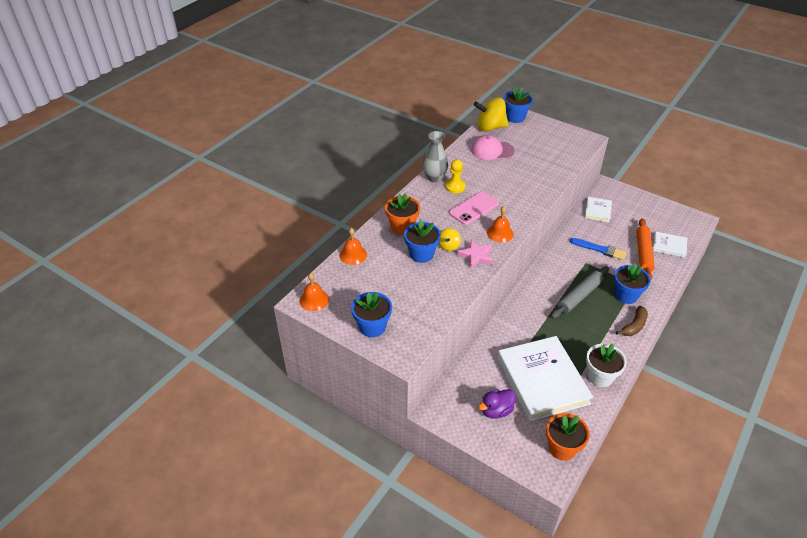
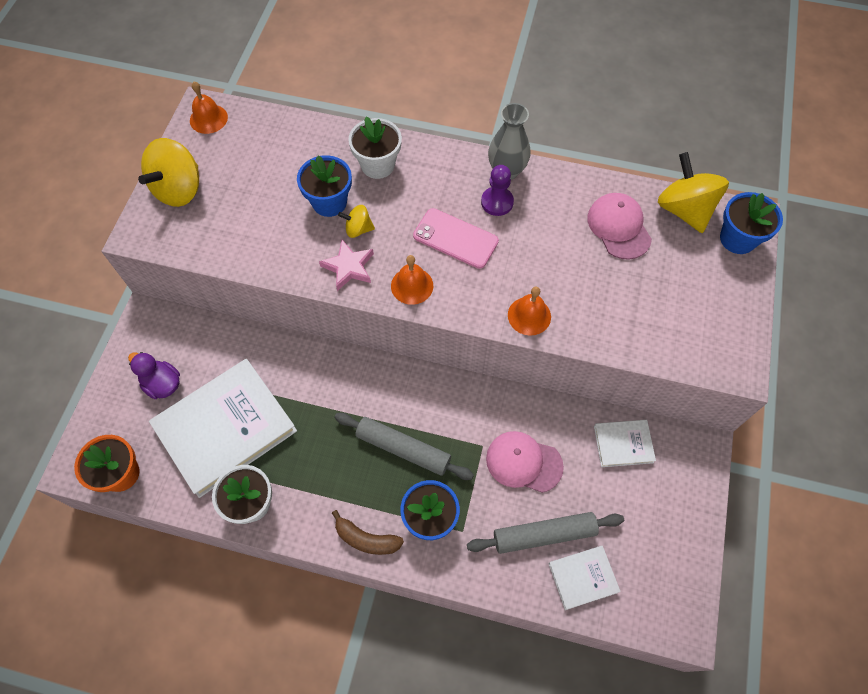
camera: 70 degrees right, 20 degrees up
(353, 255) = (301, 130): orange bell -> orange bell (529, 315)
(372, 327) = (179, 189): blue flower pot -> yellow spinning top
(402, 227) = (377, 165): orange flower pot -> white flower pot
(455, 187) = (497, 202): yellow pawn -> purple pawn
(599, 249) = (523, 462): blue brush -> pink cap
(643, 253) = (544, 534): orange rolling pin -> grey rolling pin
(669, 246) = (583, 578): white book -> white book turned 75 degrees clockwise

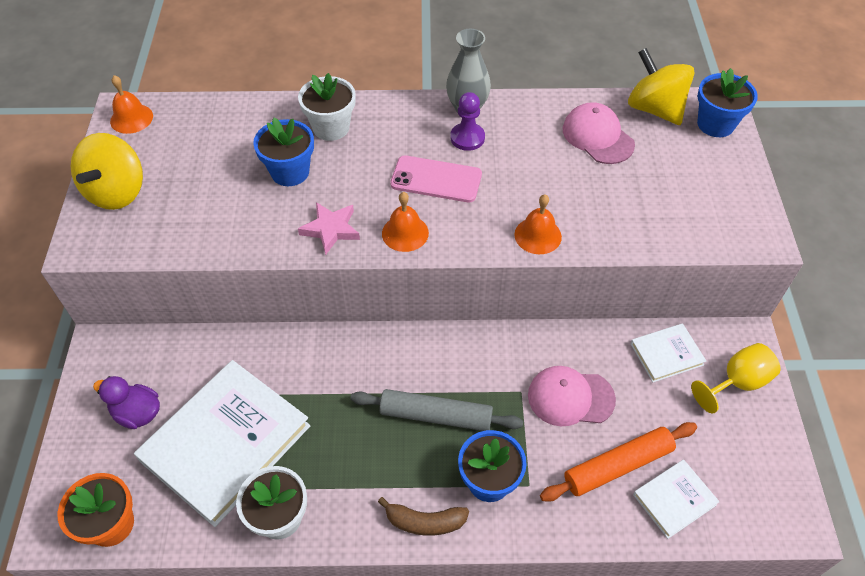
camera: 15 degrees left, 10 degrees down
(358, 229) = (329, 191): yellow spinning top -> none
(544, 534) = (617, 466): grey rolling pin -> orange rolling pin
(678, 487) = (737, 382): none -> yellow goblet

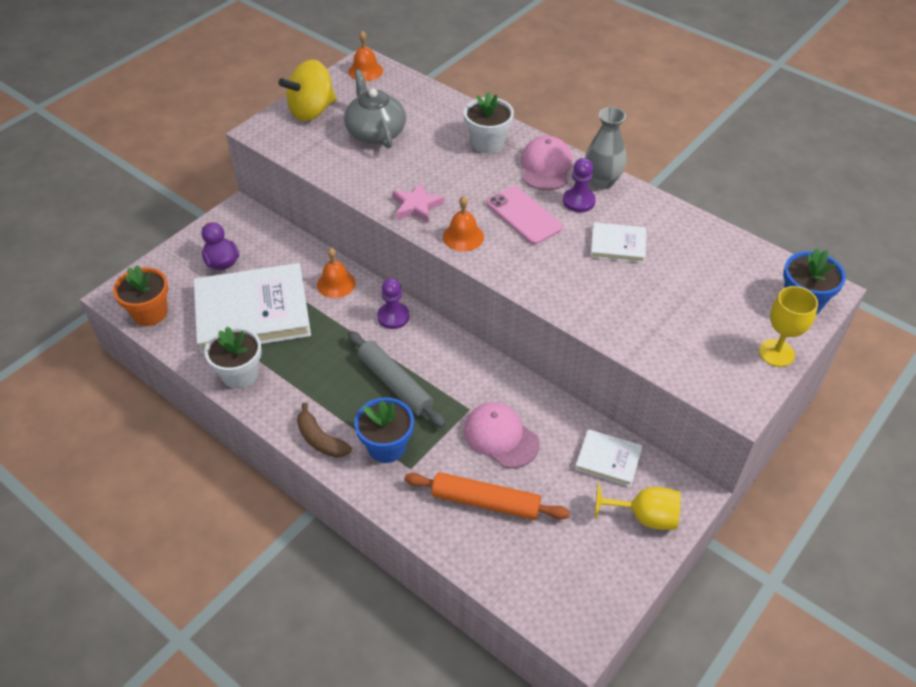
camera: 40 degrees right, 5 degrees down
(210, 177) = (375, 132): none -> grey teapot
(290, 172) = (429, 156): blue flower pot -> none
(368, 352) = (393, 317): none -> purple pawn
(538, 235) = (556, 293): orange bell -> orange bell (336, 284)
(597, 136) = (685, 255): pink cap -> pink cap (546, 167)
(654, 109) = (760, 262): yellow spinning top -> none
(674, 500) = (502, 552): white book -> white book (618, 245)
(742, 178) = (776, 353): none -> yellow goblet

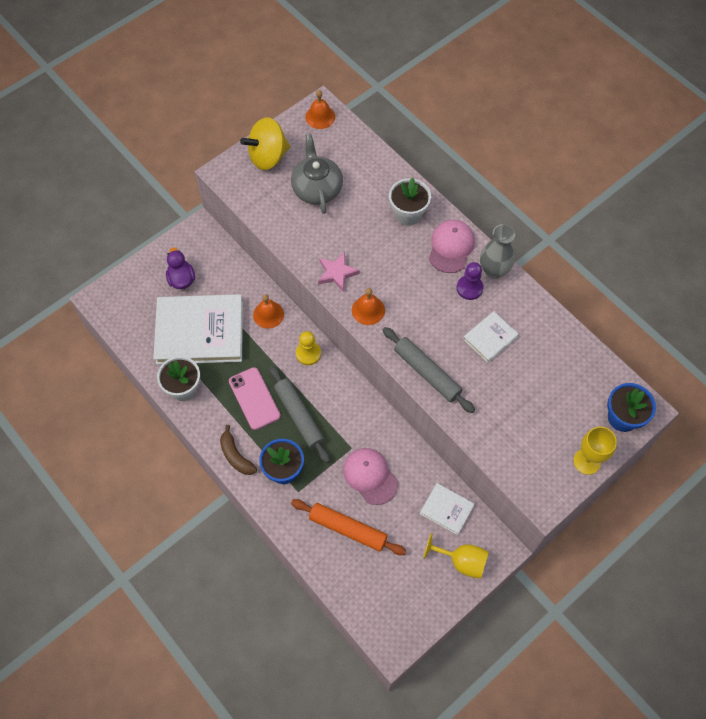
camera: 10 degrees right, 15 degrees up
(150, 313) = (121, 320): orange flower pot -> none
(393, 317) = (308, 353): purple pawn -> yellow pawn
(524, 215) = (421, 296): pink phone -> pink phone (254, 398)
(551, 289) = (427, 373): none -> grey rolling pin
(618, 245) = (490, 338): white book -> white book turned 60 degrees counterclockwise

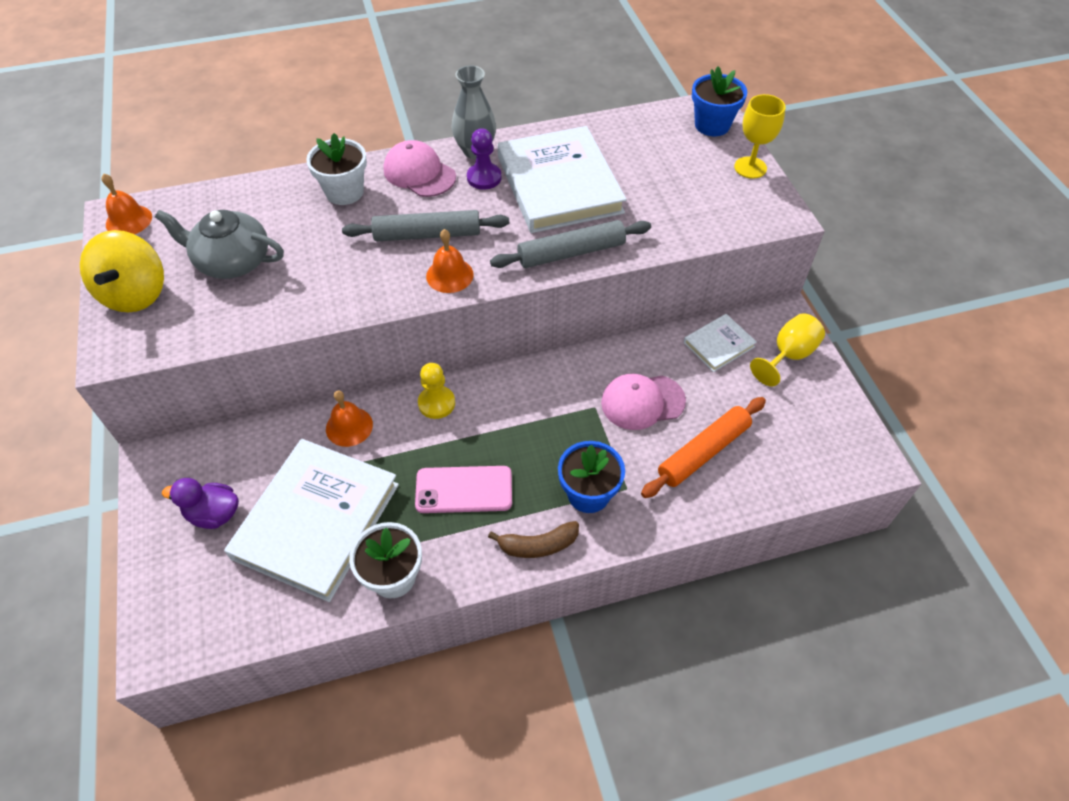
camera: 65 degrees left, 10 degrees down
(299, 416) = (520, 447): grey rolling pin -> grey rolling pin (427, 235)
(337, 273) = (374, 286): pink star -> none
(490, 338) = (559, 184): white book -> white book, size x2.14

